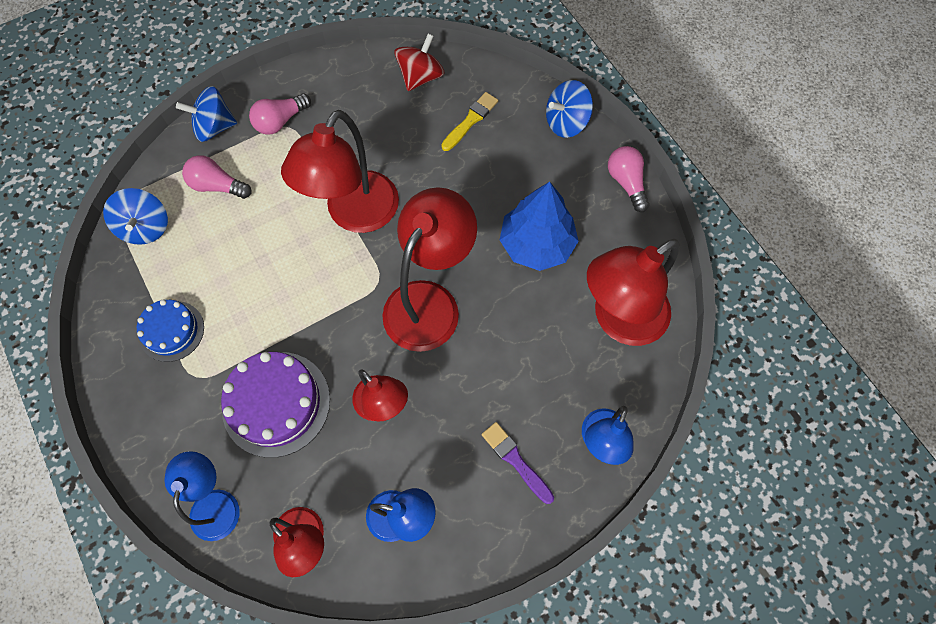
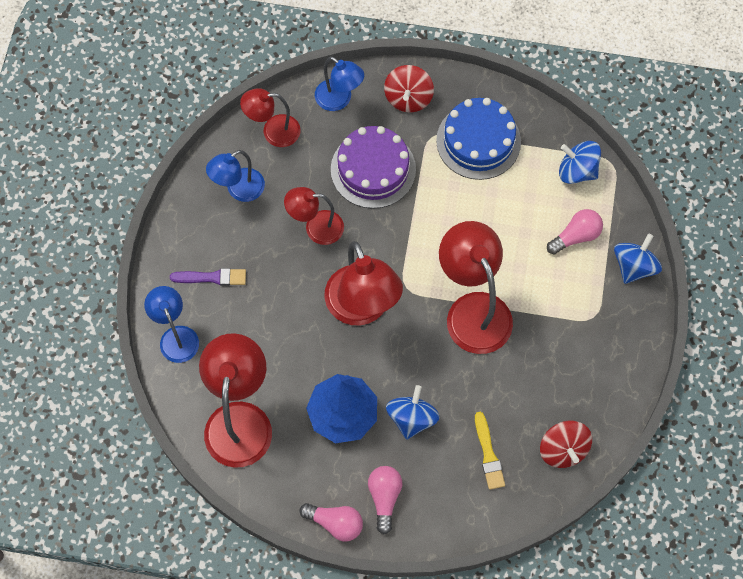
camera: 130 degrees right, 0 degrees up
(165, 433) = (408, 98): none -> red spinning top
(171, 331) = (478, 141): blue cake -> blue cake, size x1.61
(280, 121) = (602, 315): pink light bulb -> pink light bulb (384, 497)
(566, 122) = (426, 526): blue spinning top -> blue spinning top (412, 418)

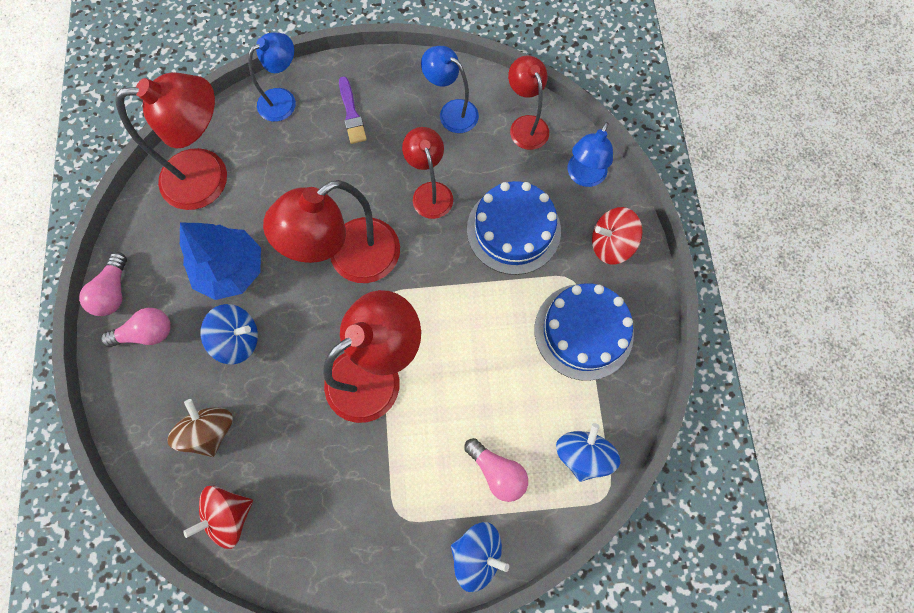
camera: 75 degrees right, 5 degrees up
(373, 169) = (513, 230): purple cake -> blue cake
(488, 454) = (210, 430): yellow brush -> brown spinning top

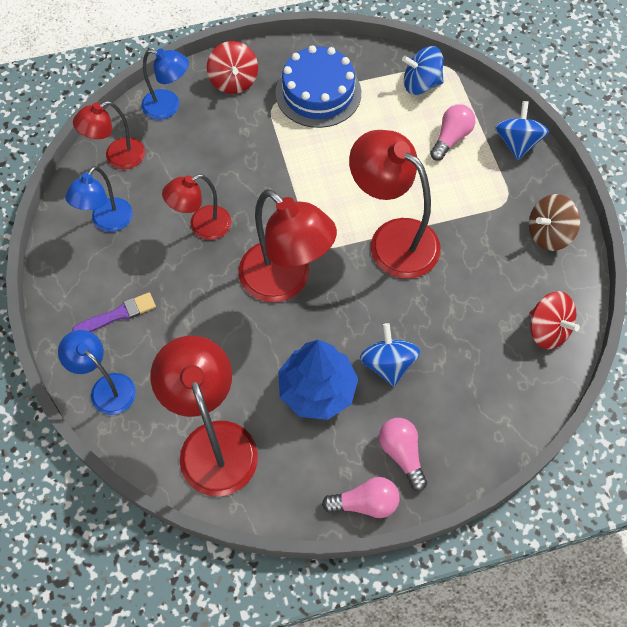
camera: 100 degrees left, 10 degrees down
(210, 430) = (480, 365): brown spinning top -> brown spinning top (548, 234)
(513, 230) = (232, 153): blue cake -> none

